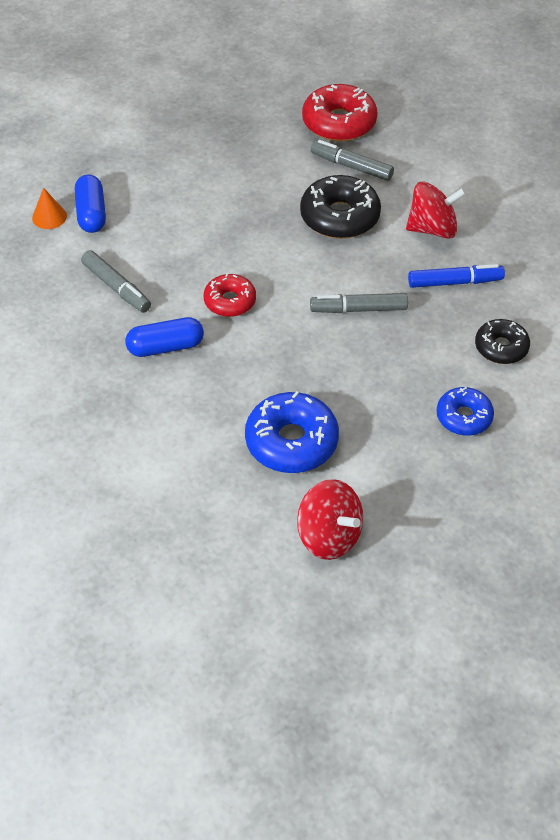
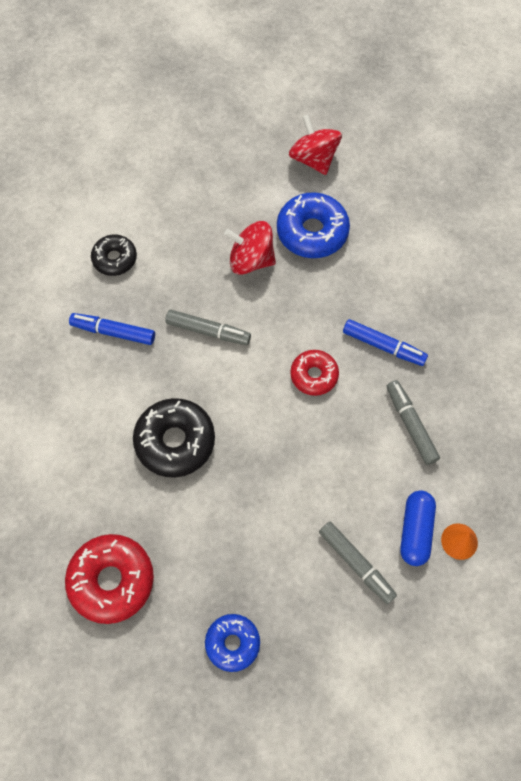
camera: 160 degrees left, 15 degrees up
(165, 347) = (383, 346): blue capsule -> blue marker
(351, 166) = (131, 506): grey marker -> grey marker (356, 563)
(432, 229) = (98, 397): red spinning top -> red spinning top (251, 260)
(464, 417) = (177, 212): blue donut -> blue donut (232, 643)

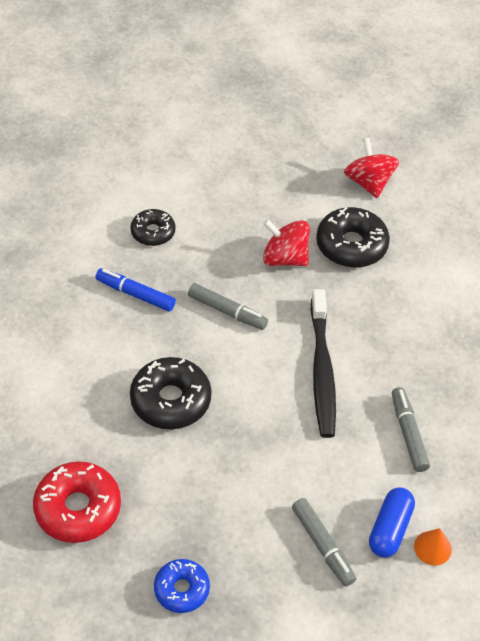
camera: 10 degrees right, 15 degrees down
(312, 232) = (351, 245): blue donut -> black donut
(314, 375) = (322, 370): red donut -> black toothbrush
(383, 346) = (398, 358): blue marker -> none

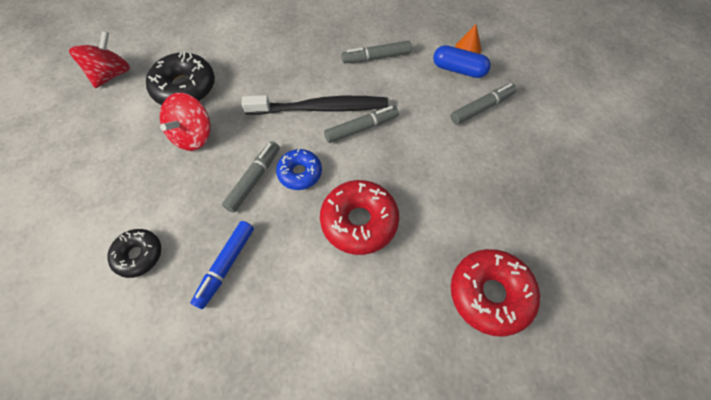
camera: 90 degrees left, 10 degrees up
(170, 400) = (359, 221): black donut -> red donut
(181, 589) = (545, 200): blue donut -> blue donut (300, 173)
(292, 409) = (361, 128): none -> grey marker
(368, 183) = (111, 75): red spinning top -> red spinning top turned 135 degrees clockwise

